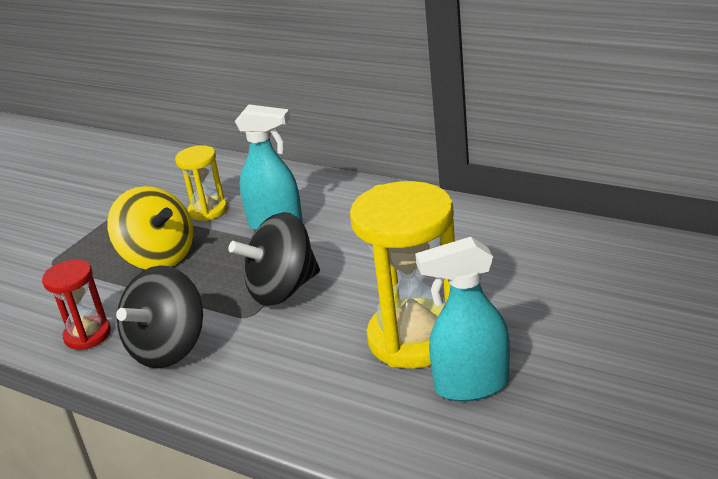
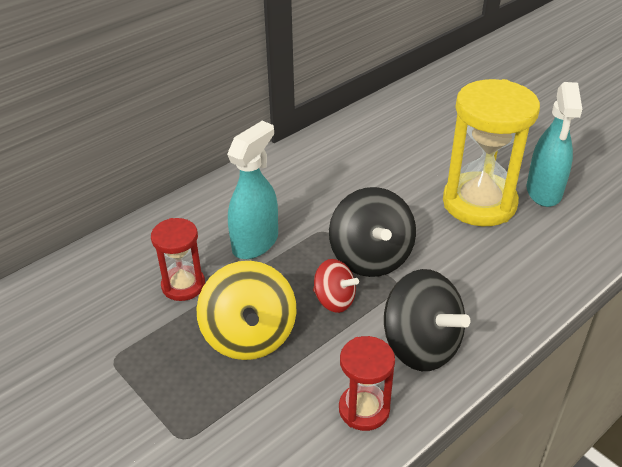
camera: 75 degrees left, 10 degrees up
(158, 257) = (249, 336): yellow spinning top -> yellow spinning top turned 105 degrees clockwise
(208, 211) = (183, 285): yellow hourglass -> red hourglass
(214, 286) = (334, 300): none -> red spinning top

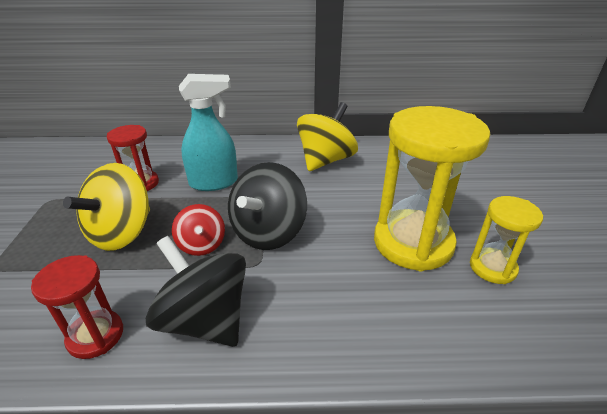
camera: 40 degrees right, 5 degrees down
(323, 165) = (325, 160): none -> yellow spinning top
(421, 345) = (205, 320): black spinning top -> black spinning top turned 135 degrees clockwise
(544, 192) = (492, 267): turquoise spray bottle -> yellow hourglass

